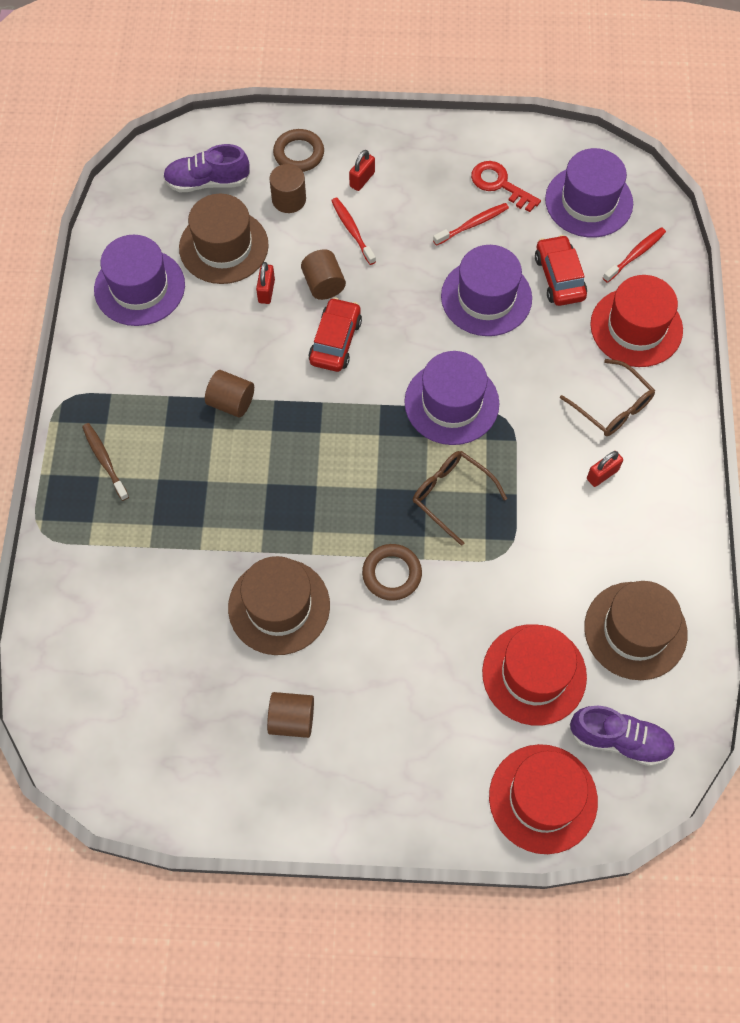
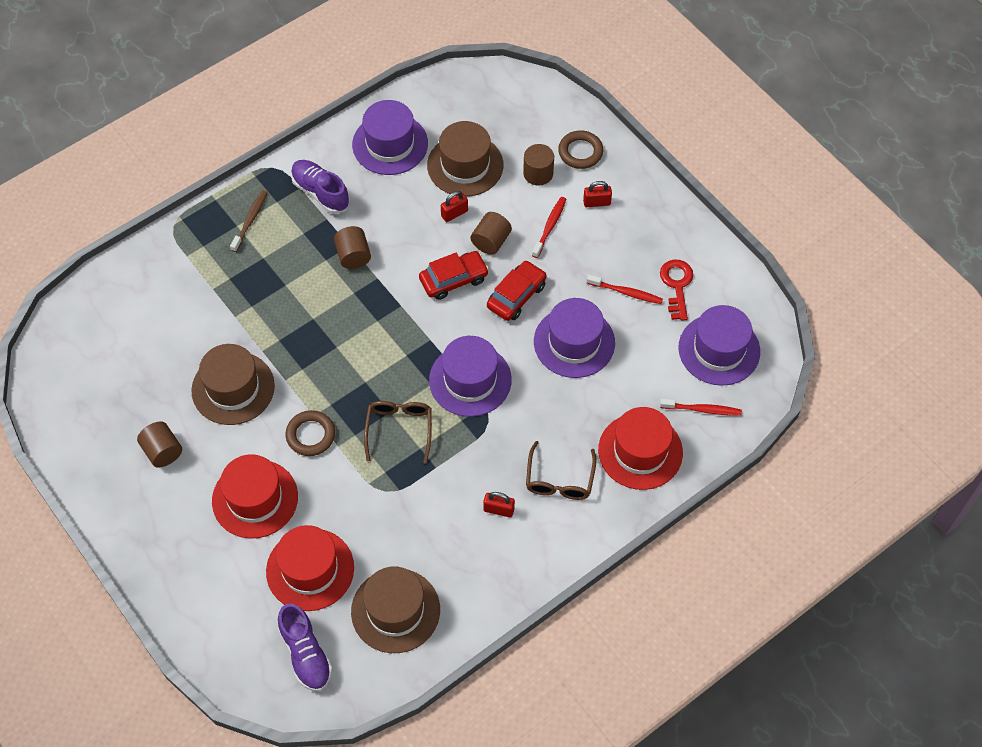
camera: 50 degrees right, 5 degrees down
(207, 182) = (506, 119): purple shoe -> purple shoe (320, 192)
(543, 798) = (226, 634): red hat -> red hat (255, 499)
(559, 277) = (635, 375): red car -> red car (516, 296)

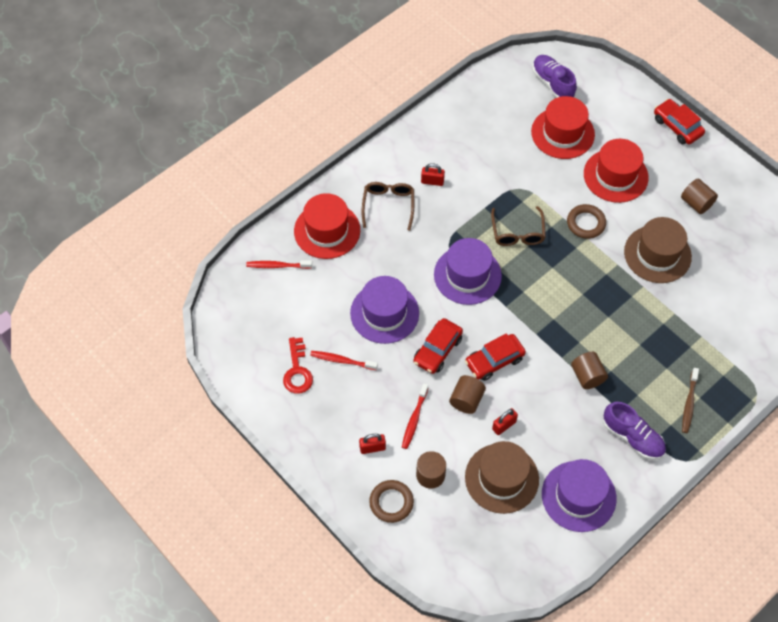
camera: 175 degrees right, 0 degrees up
(149, 567) = (677, 126): none -> red car
(395, 610) = (496, 113): brown hat -> none
(719, 349) = (262, 316): purple hat -> none

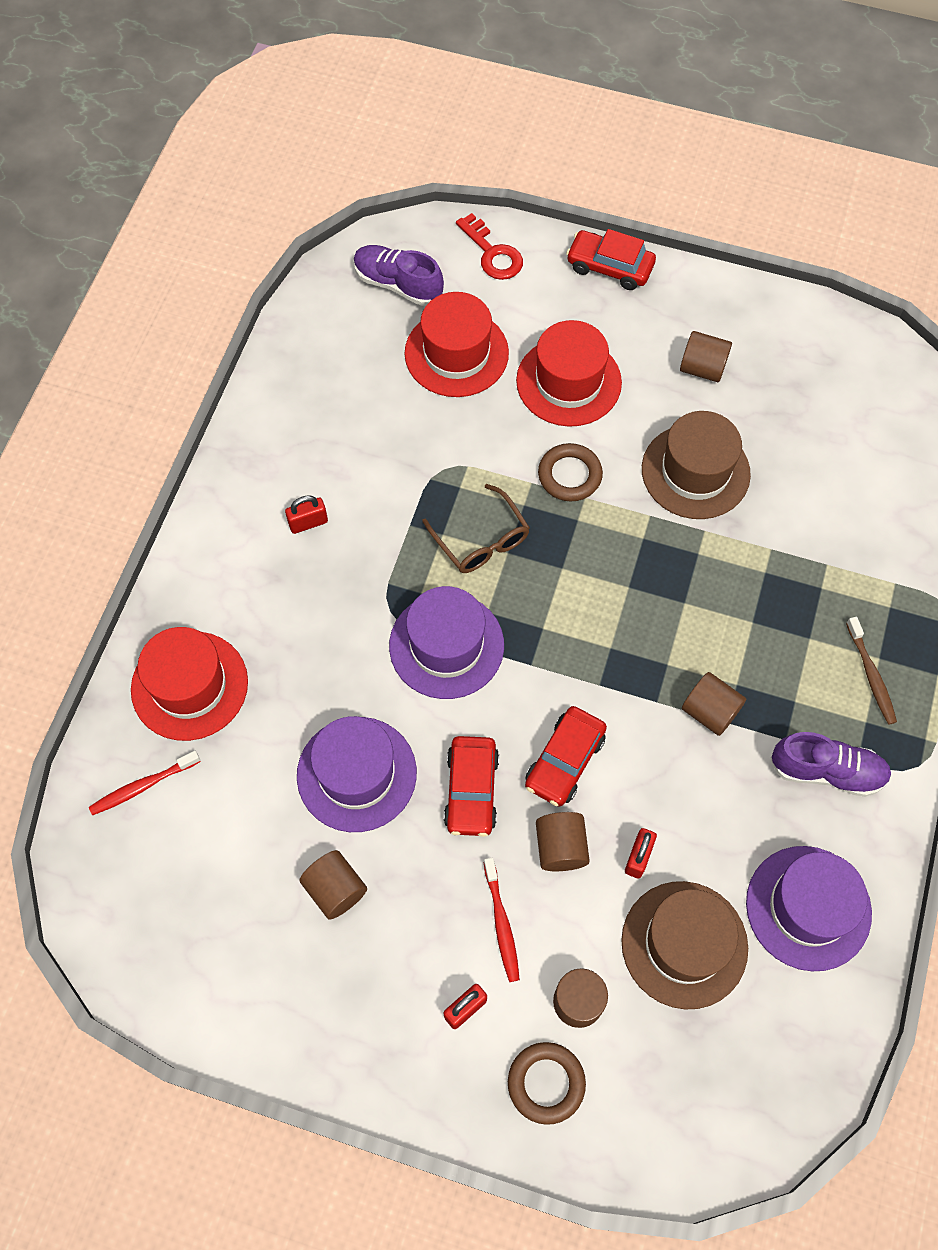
camera: 30 degrees left, 5 degrees up
(297, 371) = (275, 947): red key -> red key (492, 253)
(342, 361) = (335, 890): red toothbrush -> brown cylinder
(388, 205) = (263, 595): brown glasses -> none

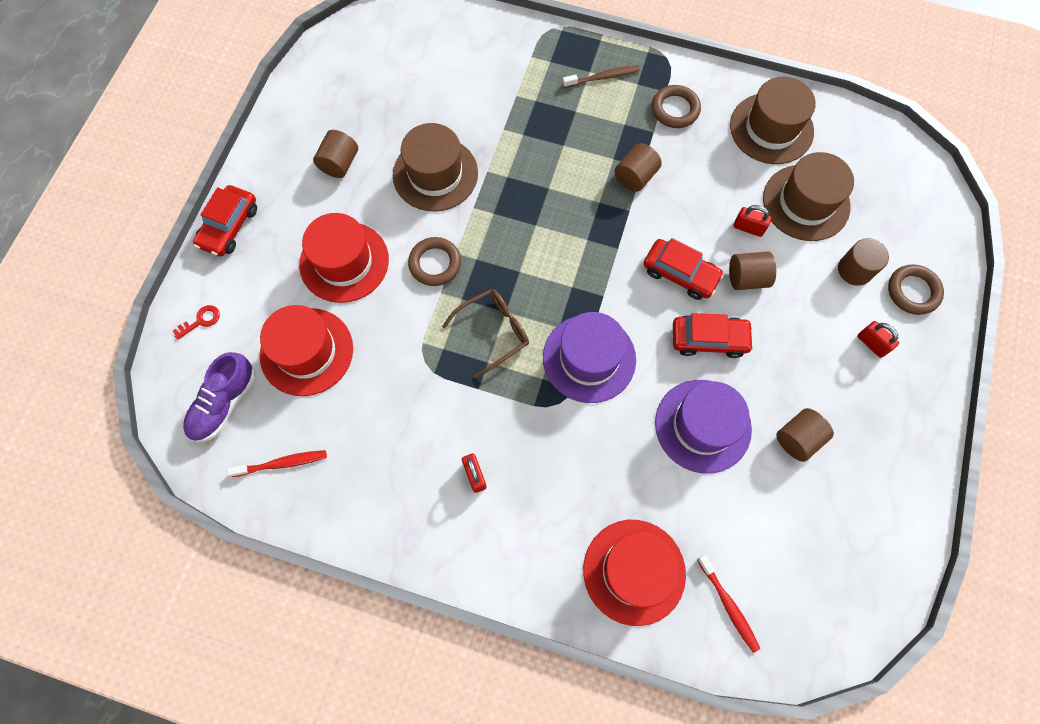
camera: 90 degrees left, 5 degrees up
(492, 253) = (201, 321): red key -> red key, size x0.60
(501, 924) = (807, 319): red toothbrush -> red toothbrush (282, 463)
(808, 907) = (771, 128): purple hat -> brown hat
(827, 771) = (675, 109): purple shoe -> brown ring

